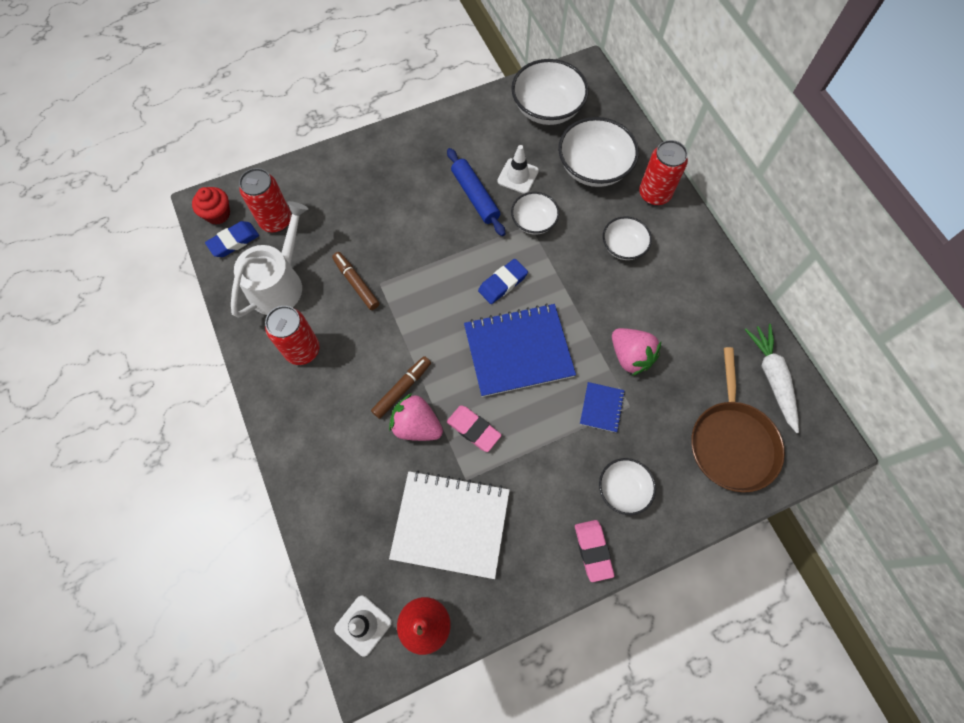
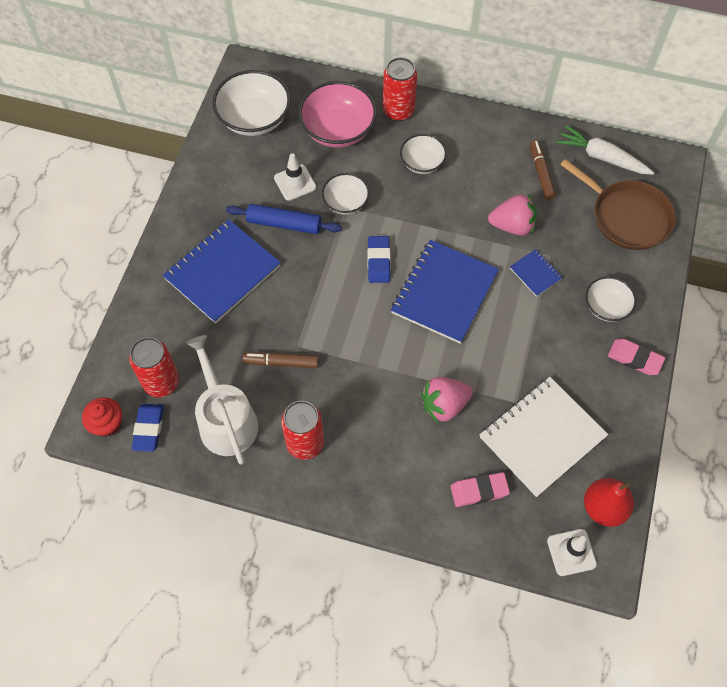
camera: 50 degrees left, 5 degrees down
(397, 189) = (222, 272): none -> blue notebook
(402, 389) = (405, 394): brown marker -> brown marker (541, 173)
(473, 429) = (481, 368): pink eraser -> pink eraser (479, 491)
(593, 168) = (338, 130): white bowl -> pink bowl

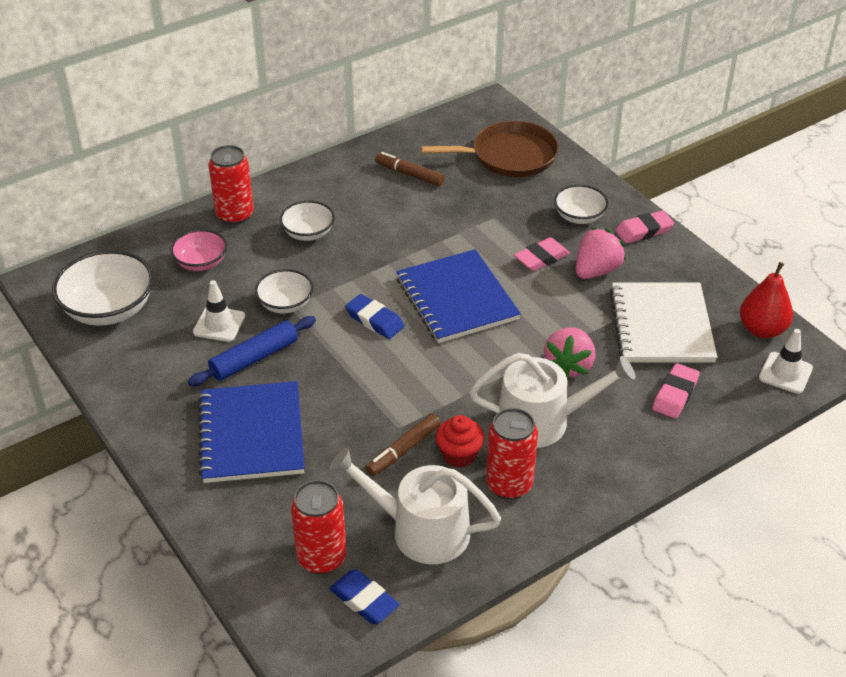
camera: 50 degrees left, 20 degrees down
(107, 424) = (320, 634): red cupcake -> red cupcake (459, 455)
(338, 130) = (201, 263): pink bowl -> pink bowl, size x0.59
(378, 424) = (542, 421): none -> white watering can
(512, 226) = (440, 220): pink strawberry -> pink strawberry (596, 271)
(535, 273) = (502, 235): blue notebook -> none
(536, 314) = (541, 258): none -> pink eraser
(602, 157) = (437, 135): white carrot -> none

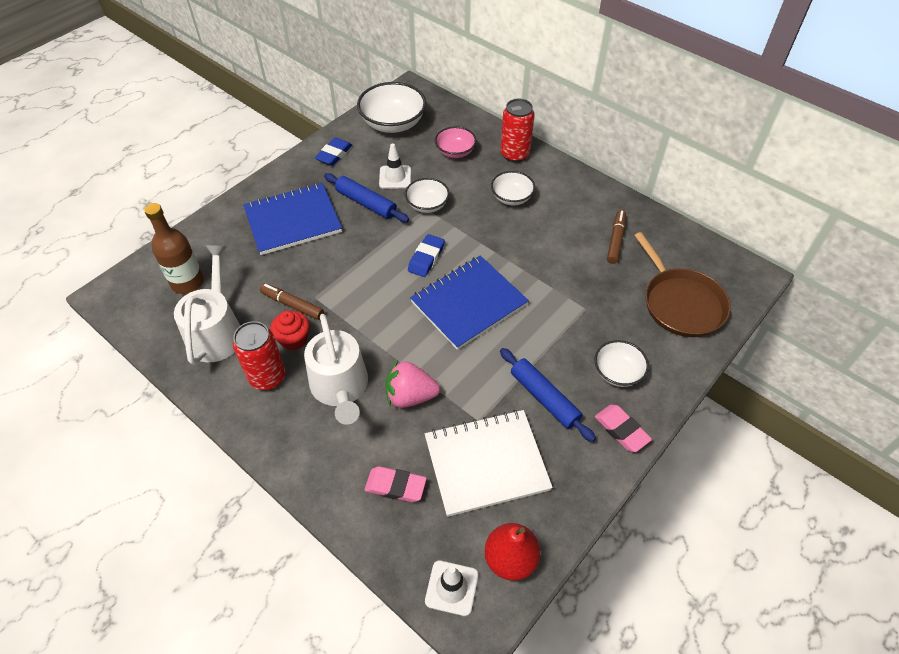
camera: 75 degrees right, 10 degrees up
(321, 558) = (187, 283): red can -> brown bottle
(364, 600) = (152, 313): blue eraser -> blue eraser (334, 154)
(541, 258) = (544, 353): pink eraser -> none
(596, 271) = (544, 398): pink strawberry -> blue rolling pin

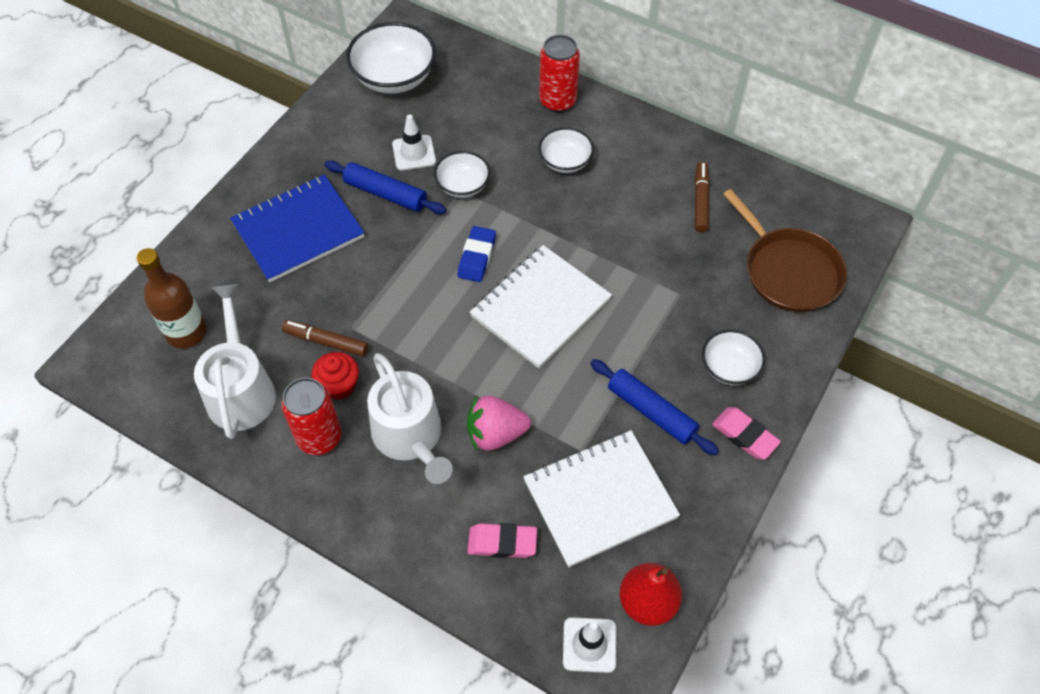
camera: 10 degrees left, 5 degrees up
(334, 154) = (328, 131): blue eraser -> none
(455, 152) = (482, 107): pink bowl -> none
(468, 303) = (540, 308): blue notebook -> white notebook

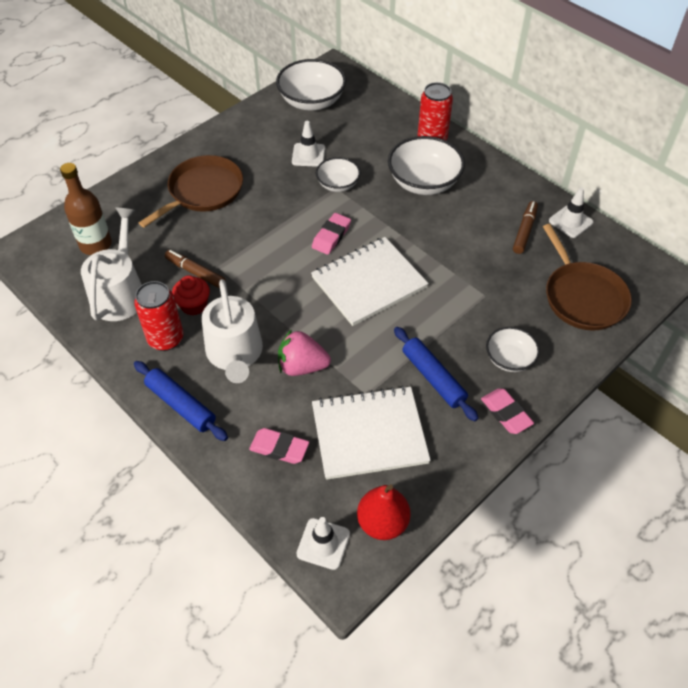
camera: 15 degrees right, 5 degrees down
(298, 230) = (203, 191): blue notebook -> brown pan
(385, 194) = (277, 179): blue rolling pin -> blue rolling pin (180, 405)
(477, 257) = (331, 236): blue eraser -> pink eraser
(565, 161) = (424, 182): white bowl -> white bowl, size x1.70
(749, 177) = (570, 221): none -> white traffic cone

